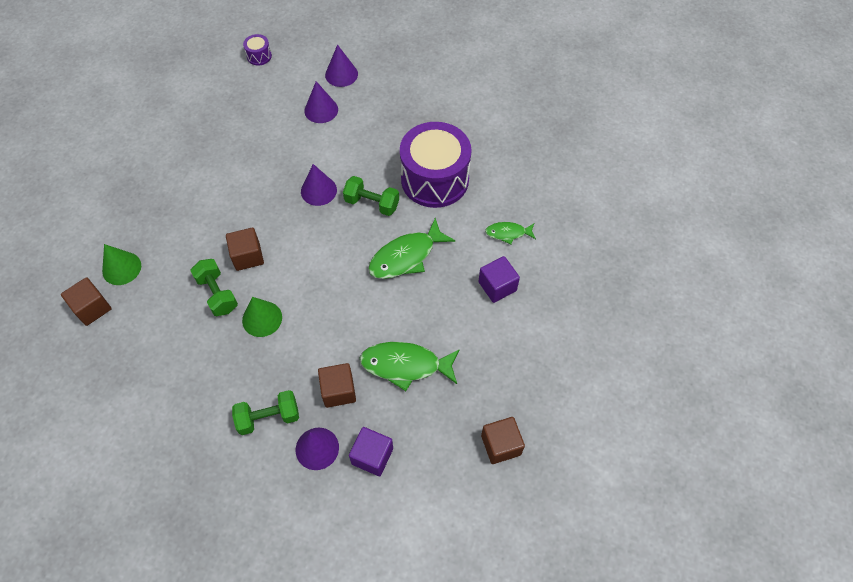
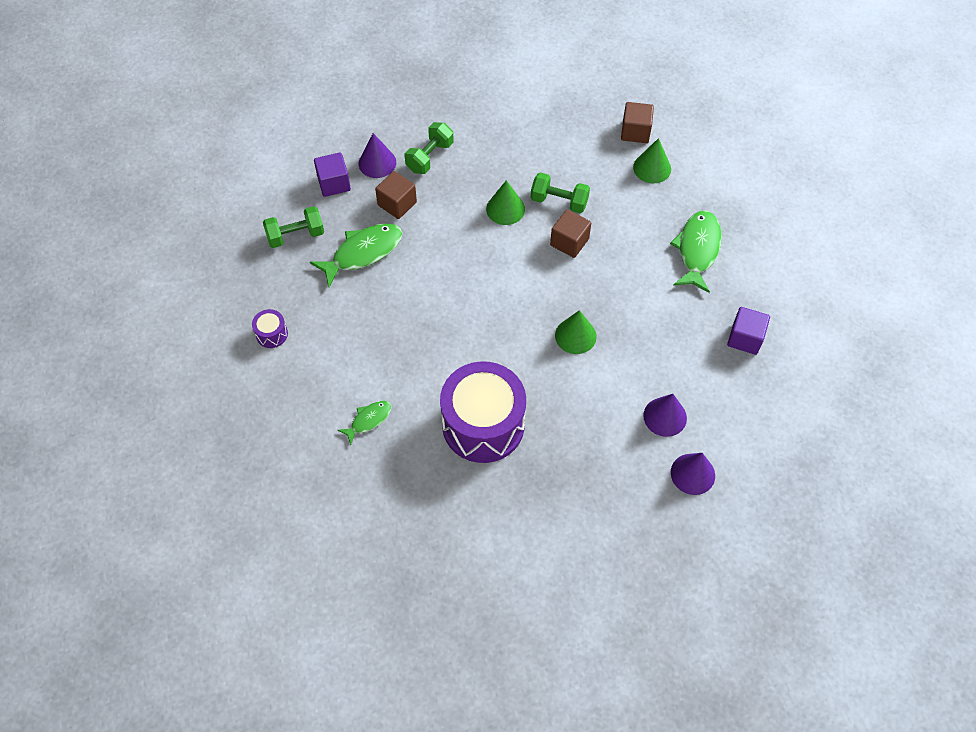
camera: 140 degrees right, 0 degrees up
(259, 56) = (796, 430): purple drum -> purple drum (272, 334)
(318, 190) = (575, 336): purple cone -> green cone
(372, 203) = (517, 358): green dumbbell -> green dumbbell (295, 235)
(406, 256) = (441, 334): green fish -> green fish (697, 250)
(497, 286) = (339, 364): purple cube -> purple cube (745, 338)
(501, 445) = (245, 250): brown cube -> none

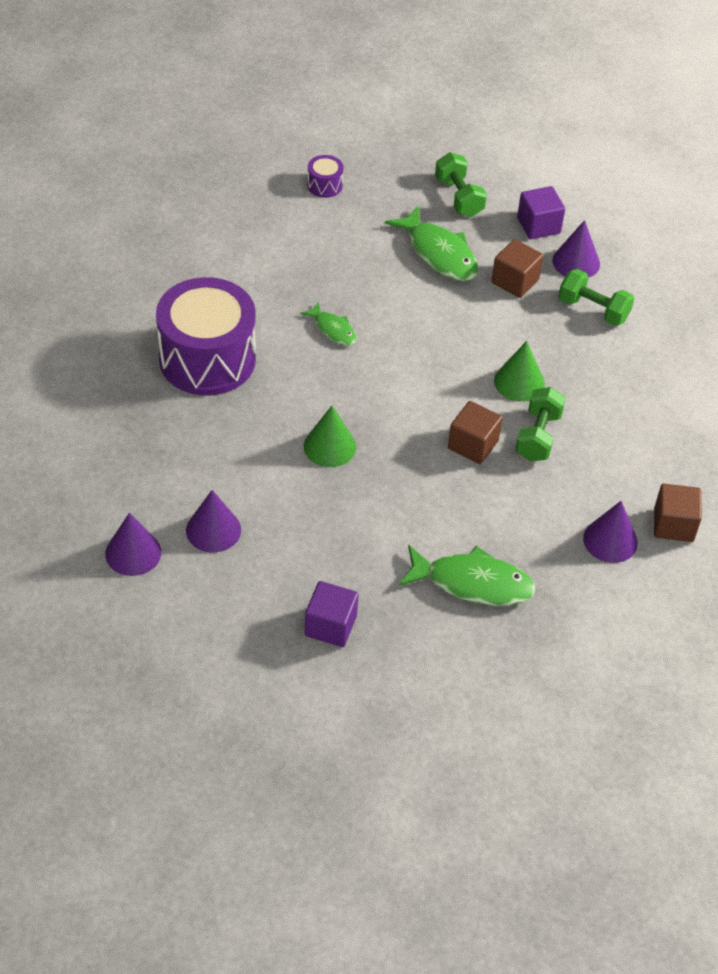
camera: 85 degrees right, 10 degrees down
(368, 420) = (216, 264): green fish -> green fish (333, 329)
(652, 168) = (610, 540): green cone -> purple cone

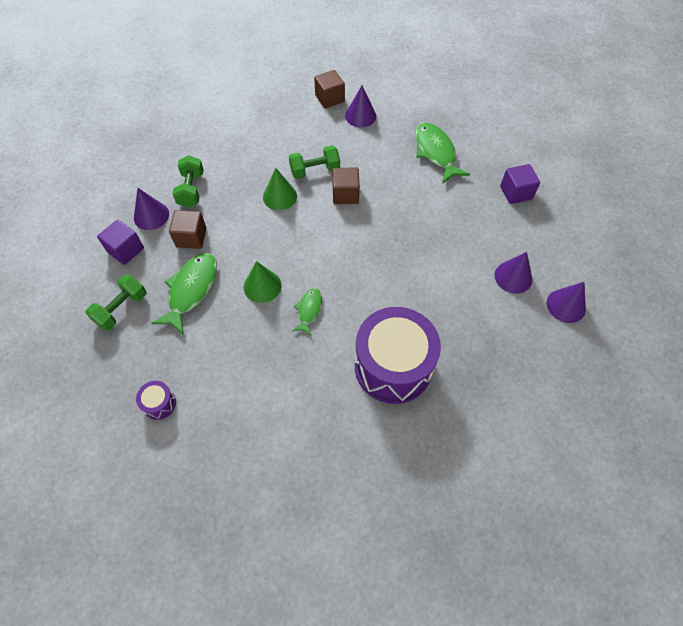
camera: 120 degrees left, 10 degrees up
(329, 446) = (404, 257): green cone -> green cone (262, 286)

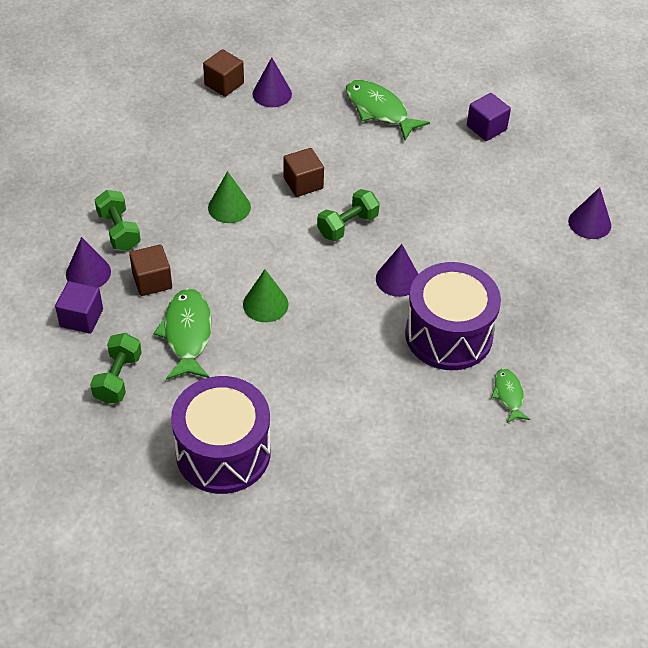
camera: 25 degrees left, 10 degrees down
(159, 404) = (223, 452): purple drum -> purple drum, size x2.48
(309, 310) = (331, 311): green fish -> green fish (508, 395)
(315, 170) = (253, 168): green dumbbell -> green dumbbell (347, 225)
(513, 277) = (525, 212): purple cone -> purple cone (397, 279)

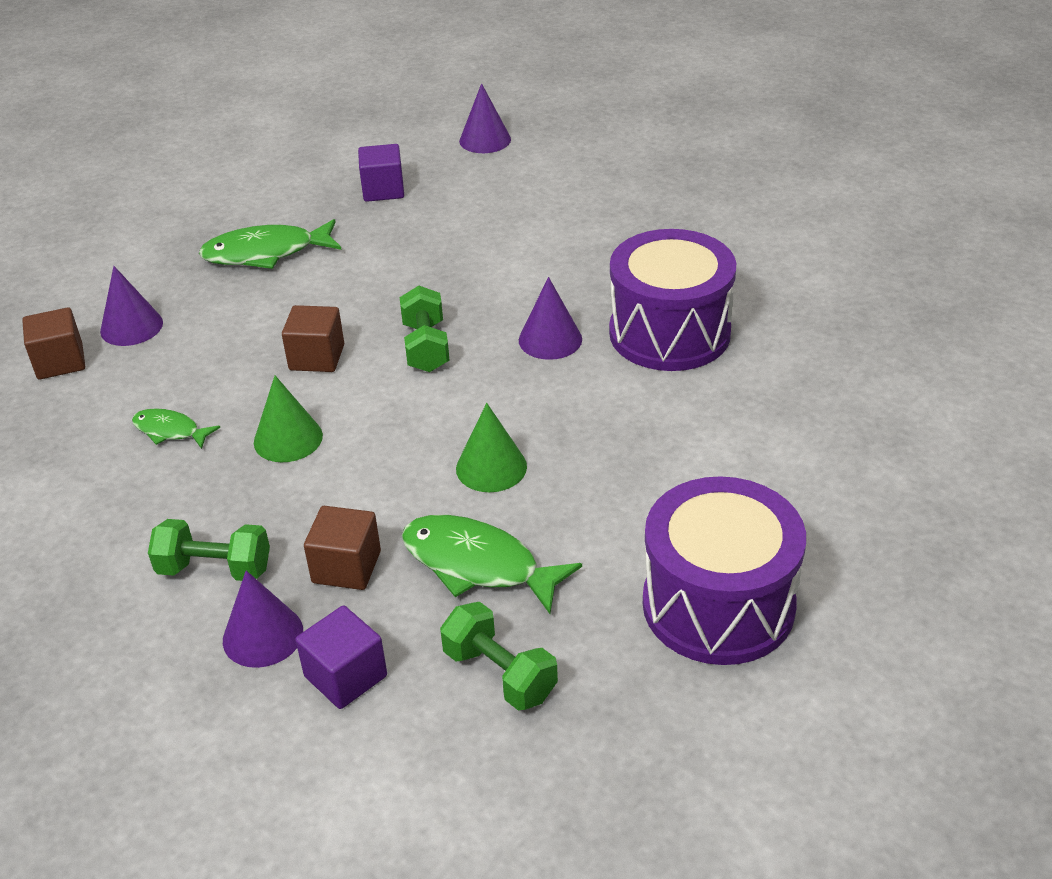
camera: 55 degrees left, 10 degrees down
(508, 395) = (792, 323): green fish -> green fish (170, 431)
(589, 223) = (592, 178): purple cone -> purple cone (485, 140)

